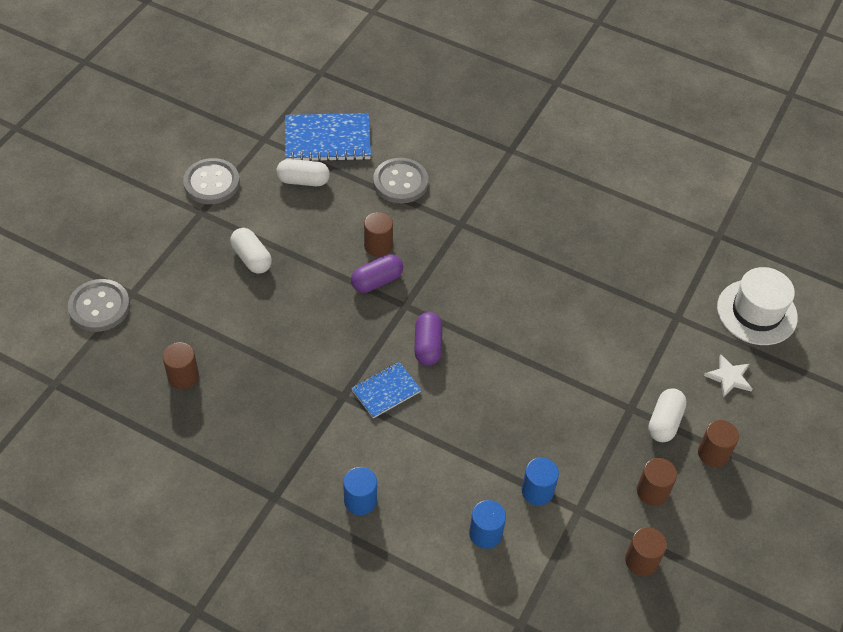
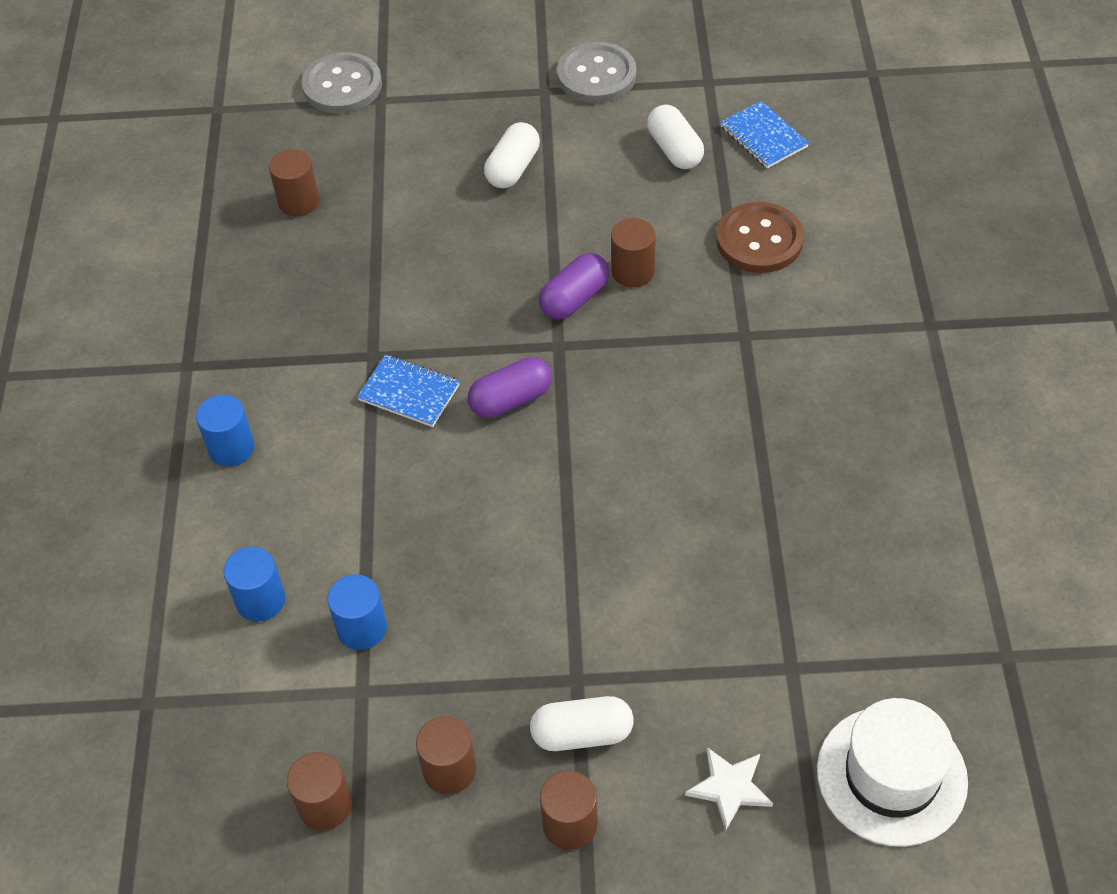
camera: 65 degrees right, 0 degrees up
(327, 140) = (763, 137): blue notebook -> blue notebook, size x0.59
(377, 281) = (574, 299): purple capsule -> purple capsule turned 75 degrees counterclockwise
(400, 182) = (759, 240): grey button -> brown button

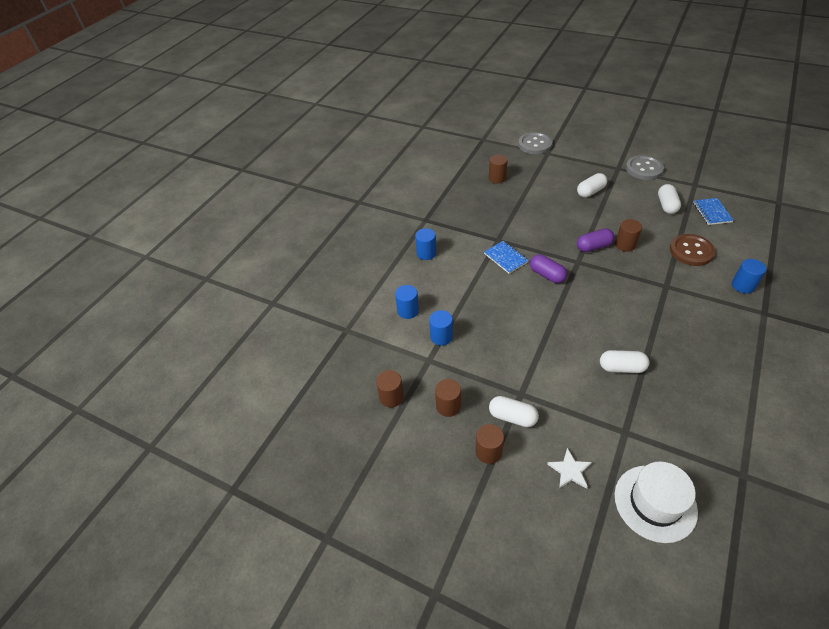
camera: 30 degrees right, 5 degrees down
(511, 400) = (547, 275): purple capsule -> purple capsule turned 45 degrees clockwise
(734, 542) = (621, 367): none -> white capsule
(875, 281) = (743, 285): none -> blue cylinder

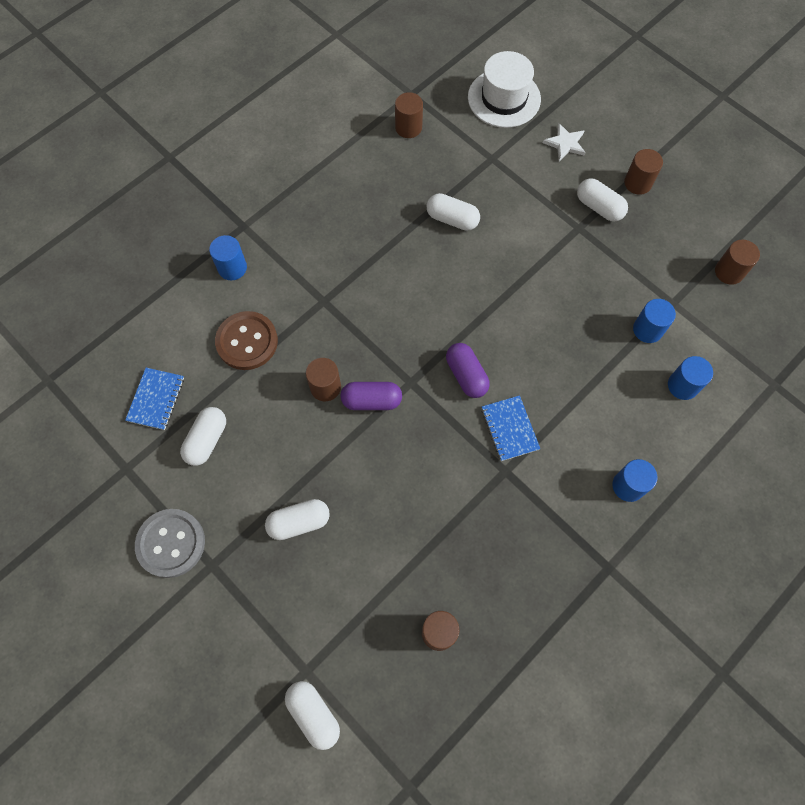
camera: 165 degrees left, 20 degrees up
(448, 406) = (665, 241): brown cylinder -> brown cylinder (408, 127)
(535, 144) = (313, 714): grey button -> white capsule

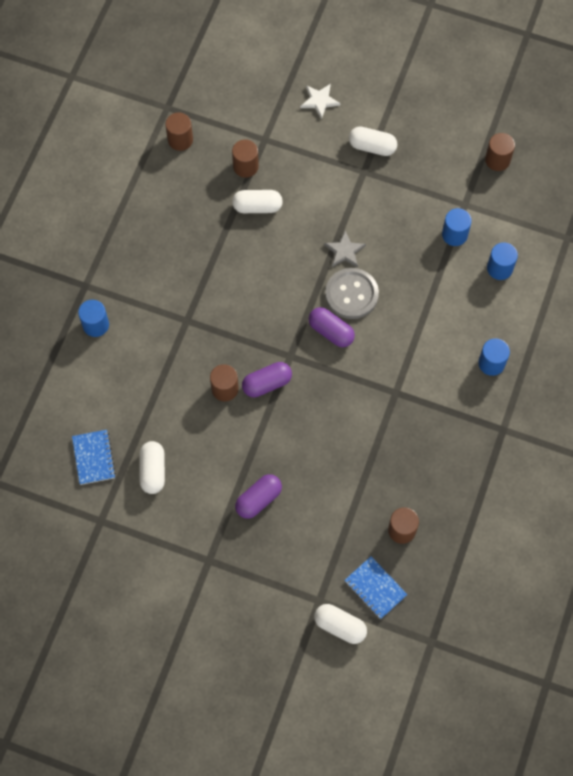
camera: 25 degrees left, 0 degrees up
(171, 543) = (168, 559): grey button -> grey button (351, 294)
(247, 341) = (142, 380): brown button -> none
(299, 522) = (258, 499): white capsule -> purple capsule
(504, 98) = (249, 80): white hat -> none
(510, 429) = (384, 359): blue notebook -> blue notebook (375, 588)
(521, 299) = (344, 251): none -> grey star
(638, 183) = (394, 112): brown cylinder -> brown cylinder (245, 166)

